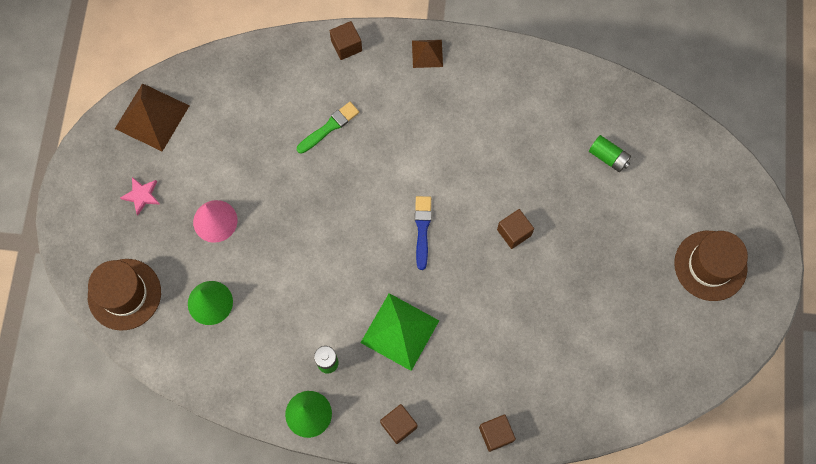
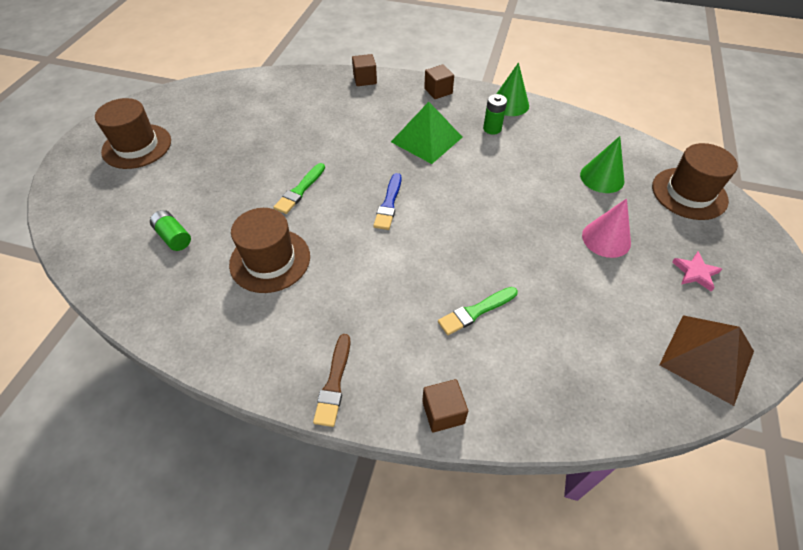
camera: 170 degrees left, 20 degrees down
(427, 53) = (334, 383): brown pyramid -> brown brush
(512, 147) = (270, 260): none -> brown hat
(514, 232) = (300, 190): brown cube -> green brush

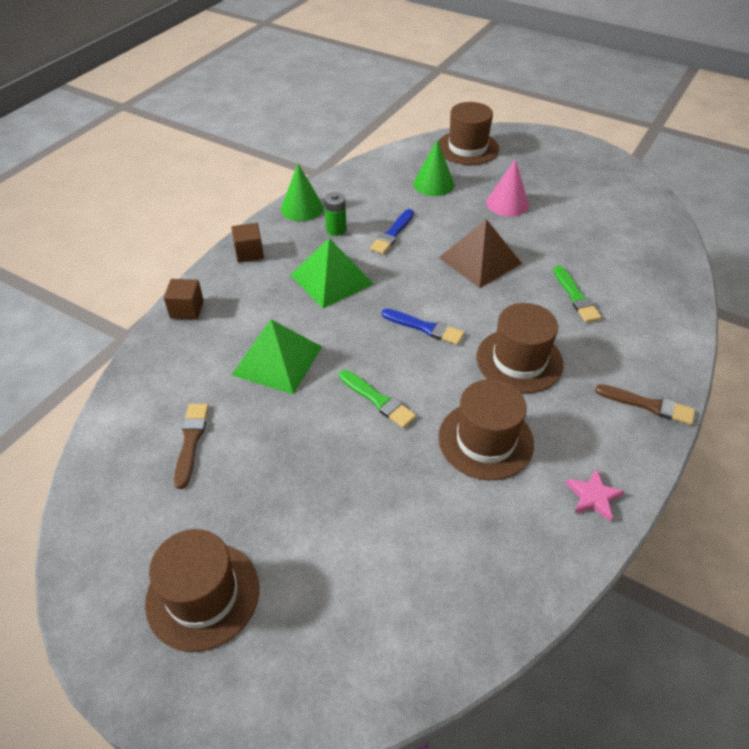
camera: 75 degrees left, 5 degrees down
(174, 237) = (424, 541): green battery -> none
(247, 112) = (191, 441): none -> brown brush
(327, 131) = (277, 360): none -> green pyramid
(367, 273) = (519, 360): none -> brown hat
(443, 412) = (676, 338): brown cube -> none
(505, 163) = (392, 233): none -> blue brush
(695, 273) = (551, 173): pink star -> pink star (593, 497)
(706, 357) = (628, 194): brown pyramid -> brown pyramid (480, 260)

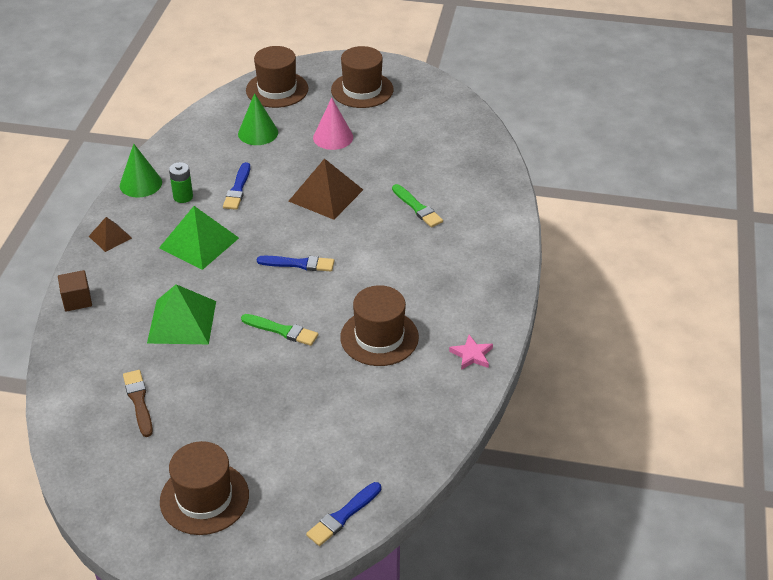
camera: 20 degrees left, 5 degrees down
(249, 253) = (110, 237): brown cube -> brown pyramid
(357, 685) = (343, 516): none -> blue brush
(519, 360) = (386, 271): brown hat -> brown hat (362, 90)
(647, 405) = (496, 280): brown brush -> none

